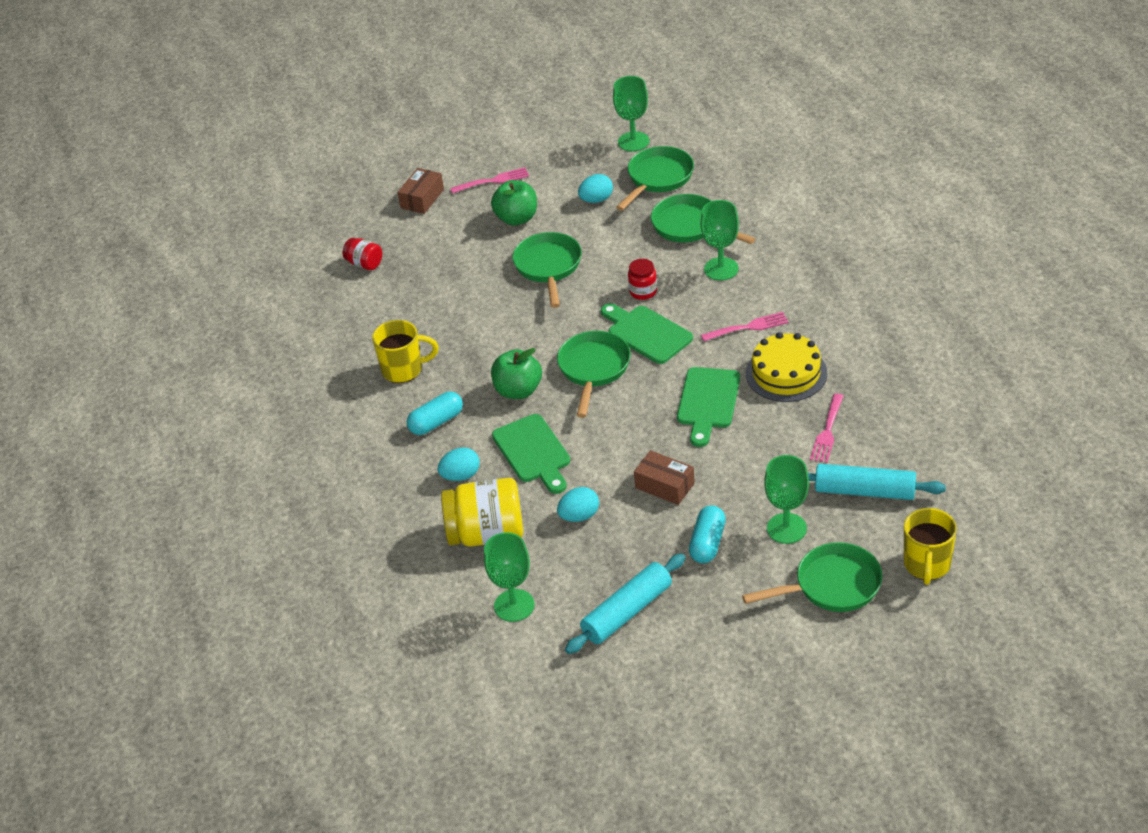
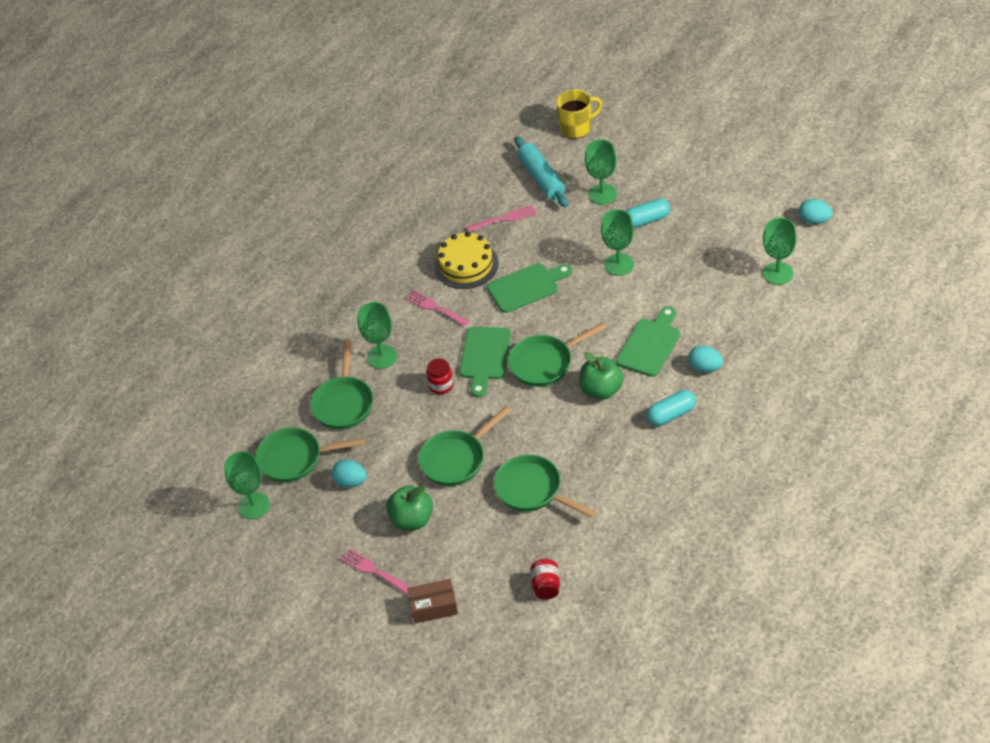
camera: 125 degrees left, 5 degrees up
(404, 370) = (639, 471): yellow mug -> none
(436, 422) = (671, 414): turquoise capsule -> turquoise capsule turned 45 degrees counterclockwise
(486, 534) = (739, 322): yellow jar -> none
(579, 516) = (681, 288): turquoise egg -> turquoise egg (814, 220)
(627, 612) = (731, 224): turquoise rolling pin -> none
(664, 486) = (619, 264): brown box -> green goblet
(832, 585) = (628, 155): green pan -> green pan (532, 490)

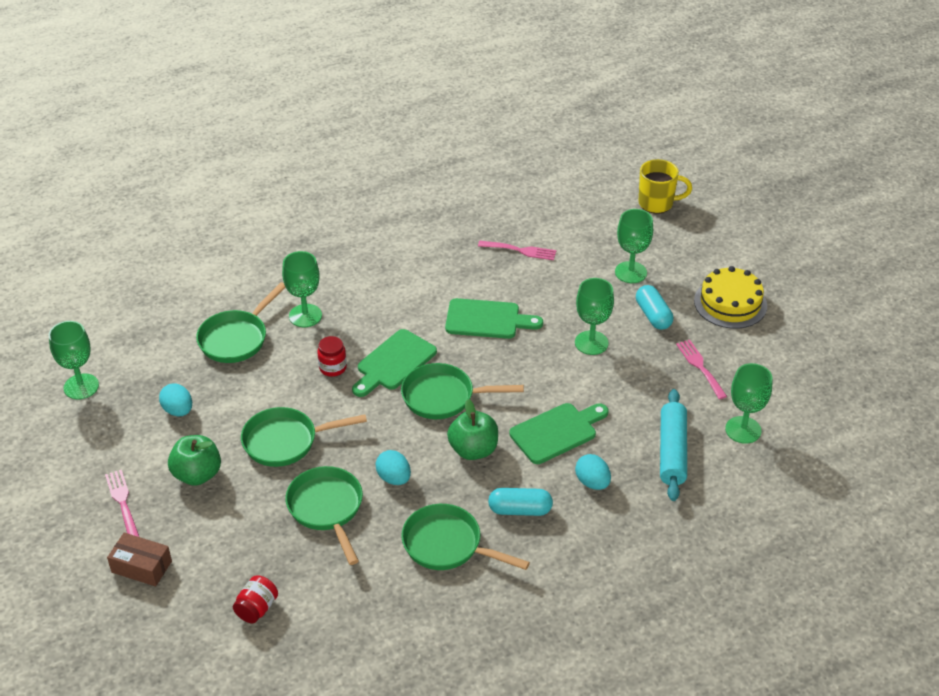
camera: 25 degrees right, 5 degrees down
(295, 459) = (152, 364): green pan -> green pan (447, 545)
(435, 308) = (389, 297): pink fork -> pink fork (700, 367)
(466, 265) = (450, 273): yellow cake -> yellow cake (730, 303)
(542, 178) = (586, 232): turquoise rolling pin -> turquoise rolling pin (672, 452)
(647, 220) = (653, 315): turquoise capsule -> turquoise capsule turned 60 degrees clockwise
(814, 220) = (824, 397): turquoise egg -> turquoise egg (394, 478)

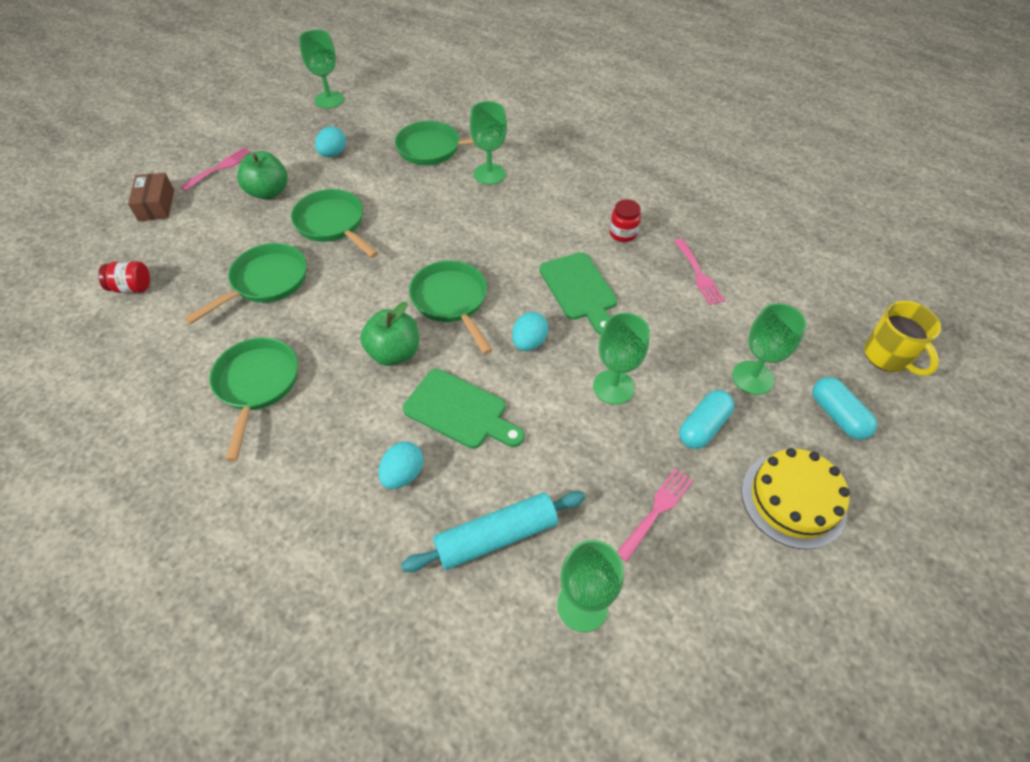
camera: 60 degrees right, 10 degrees up
(333, 368) = (438, 215): red jar -> red jar (622, 233)
(394, 363) = (472, 250): green cutting board -> none
(394, 478) = (325, 310): turquoise egg -> turquoise egg (529, 342)
(520, 510) = (331, 425): turquoise capsule -> turquoise capsule (837, 416)

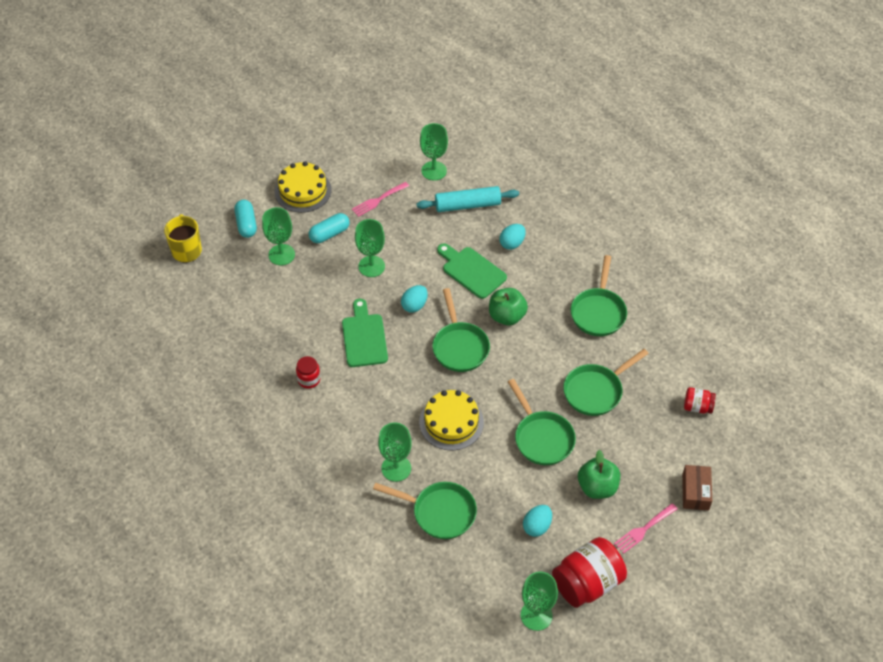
camera: 165 degrees left, 0 degrees up
(281, 124) = (587, 583): none -> red jar
(441, 221) = (451, 422): none -> yellow cake
(699, 274) = (271, 332): pink fork -> none

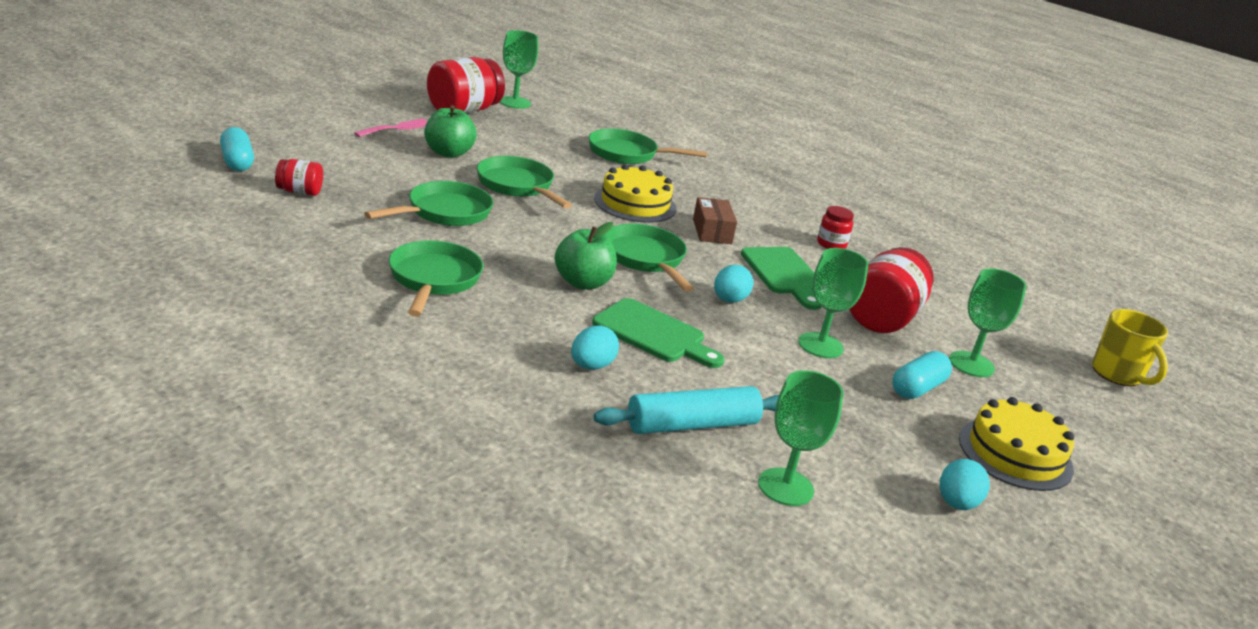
camera: 165 degrees right, 25 degrees down
(246, 224) = (1063, 405): turquoise capsule -> turquoise capsule (237, 162)
(316, 294) = (882, 318): none -> red jar
(378, 200) = (867, 436): pink fork -> none
(396, 468) = (687, 180): green goblet -> none
(537, 526) = (518, 139): turquoise egg -> turquoise egg (956, 503)
(695, 492) = (327, 141): brown box -> brown box (712, 231)

